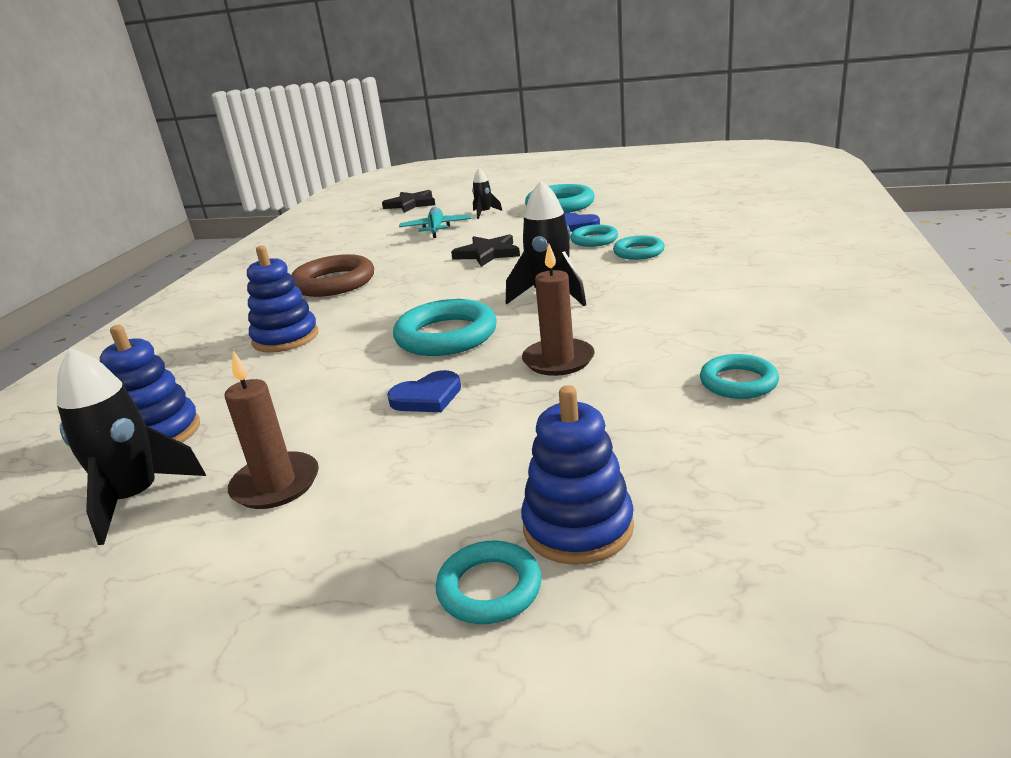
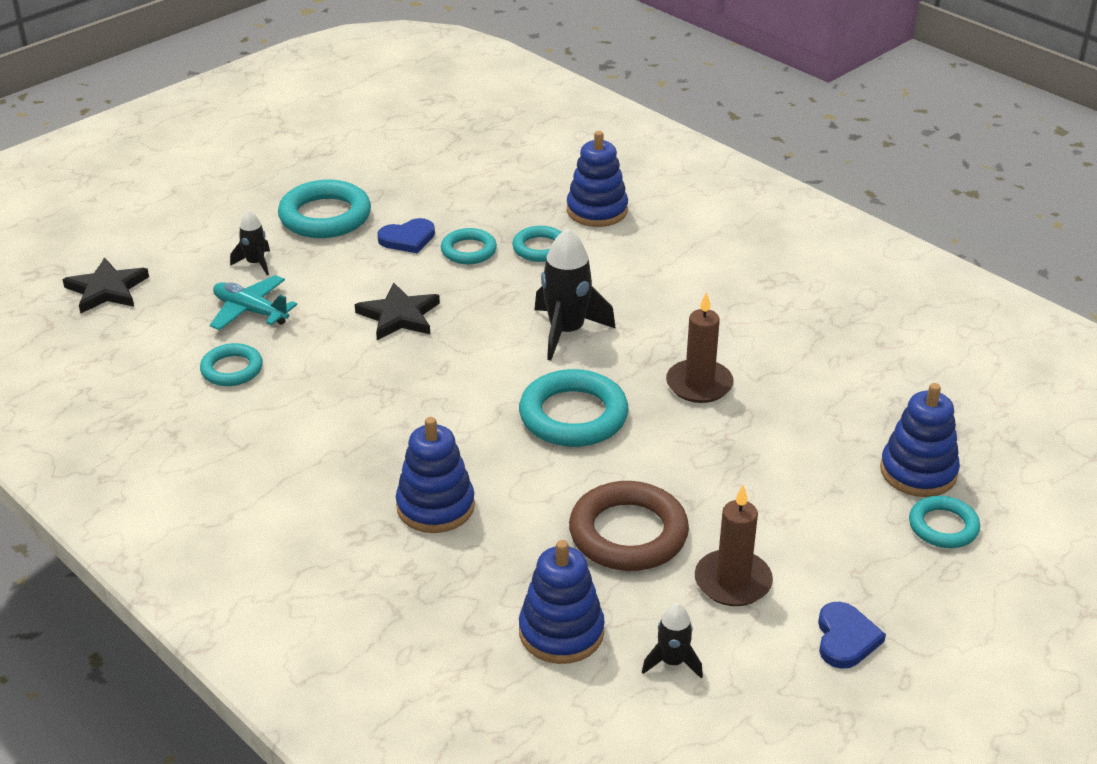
camera: 60 degrees left, 10 degrees up
(136, 498) = (672, 662): black rocket -> black rocket, size x0.54
(334, 283) = (316, 433): brown ring -> brown ring (628, 533)
(427, 397) = (680, 467): blue heart -> blue heart (845, 638)
(723, 246) = (597, 211): none -> blue stacking toy
(738, 382) = (826, 335): turquoise ring -> turquoise ring (232, 369)

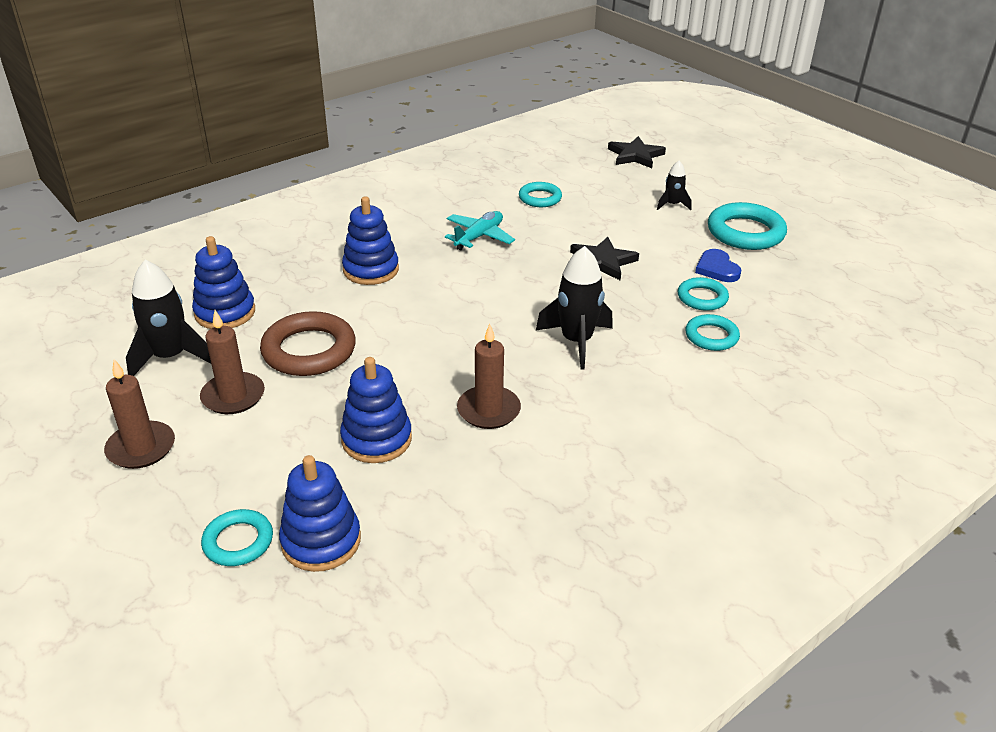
camera: 95 degrees right, 0 degrees up
(250, 311) = (609, 203): turquoise plane -> turquoise plane (479, 237)
(573, 416) = (458, 336): turquoise ring -> none
(597, 211) = (787, 376): blue stacking toy -> blue stacking toy (376, 439)
(672, 662) = (170, 357): black rocket -> black rocket, size x1.84
(845, 638) = (141, 448): blue heart -> brown candle

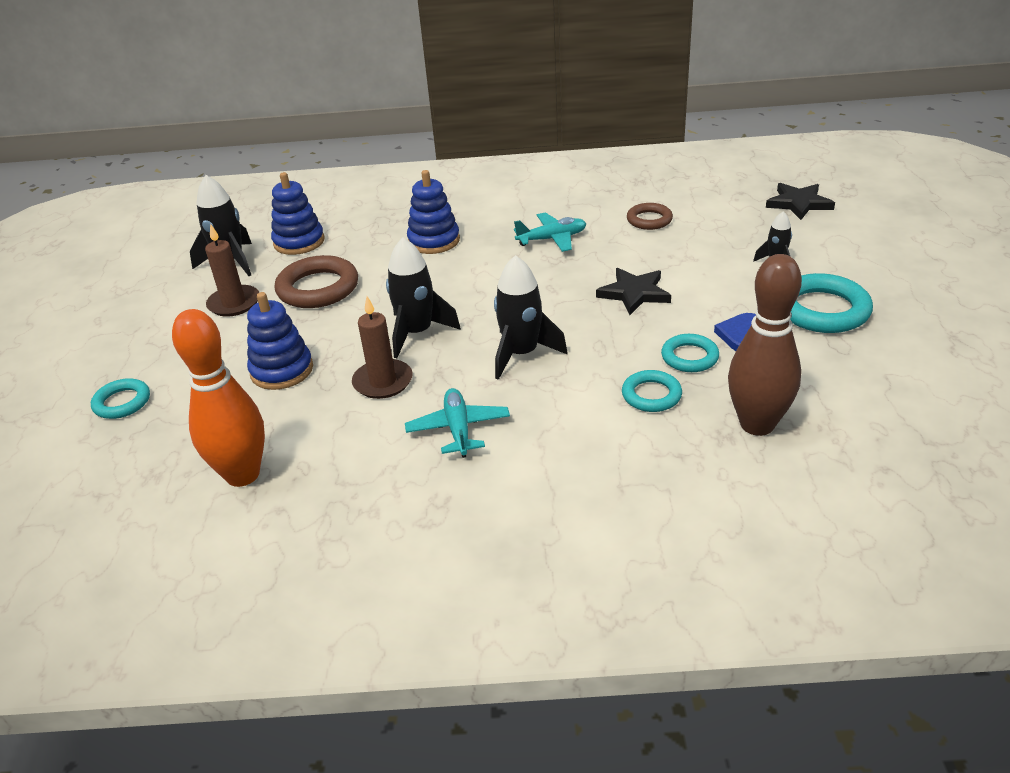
camera: 40 degrees right, 0 degrees up
(141, 448) = (145, 317): brown candle -> none
(321, 541) = (164, 425): blue stacking toy -> none
(463, 357) = (417, 333): none -> black rocket
(466, 546) = (242, 475): none -> orange bowling pin
(540, 198) = (649, 220): turquoise ring -> brown ring
(604, 422) = (458, 429): none -> turquoise plane
(803, 330) = (757, 424): none -> brown bowling pin

